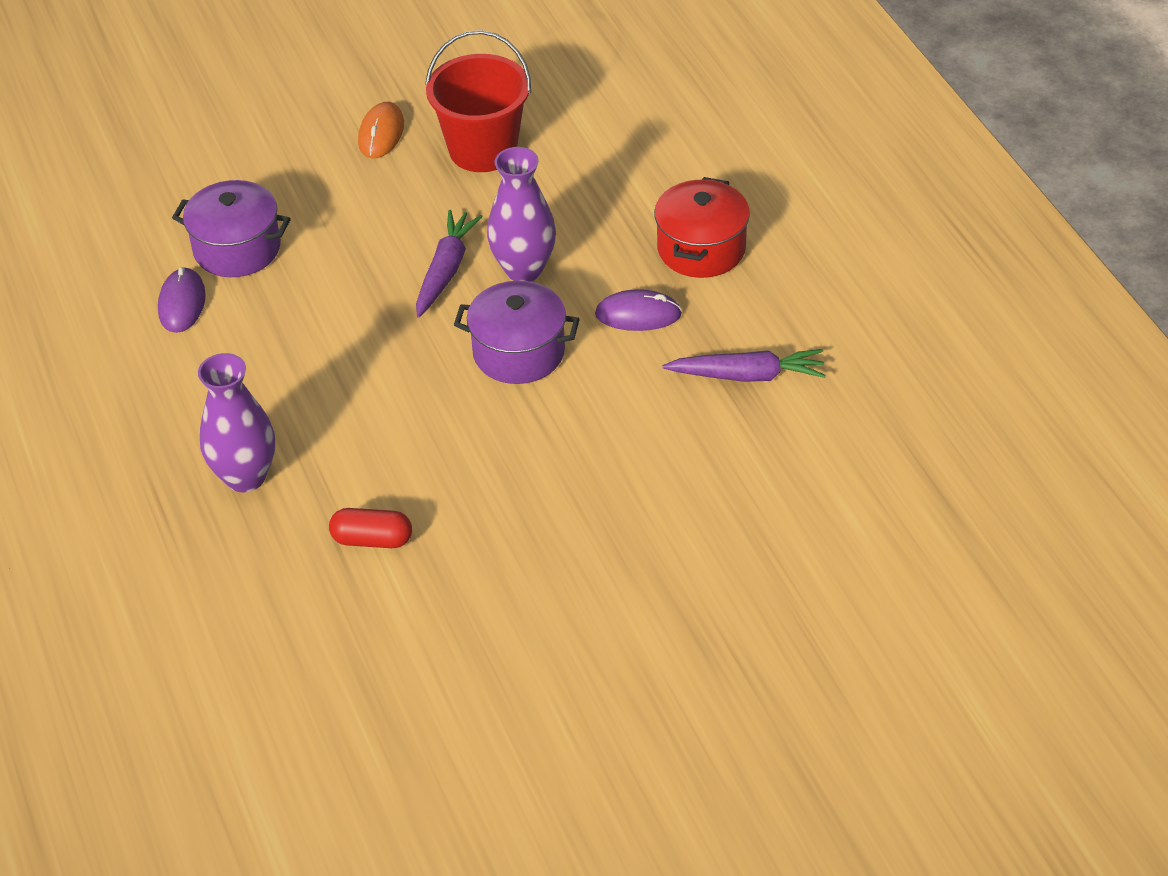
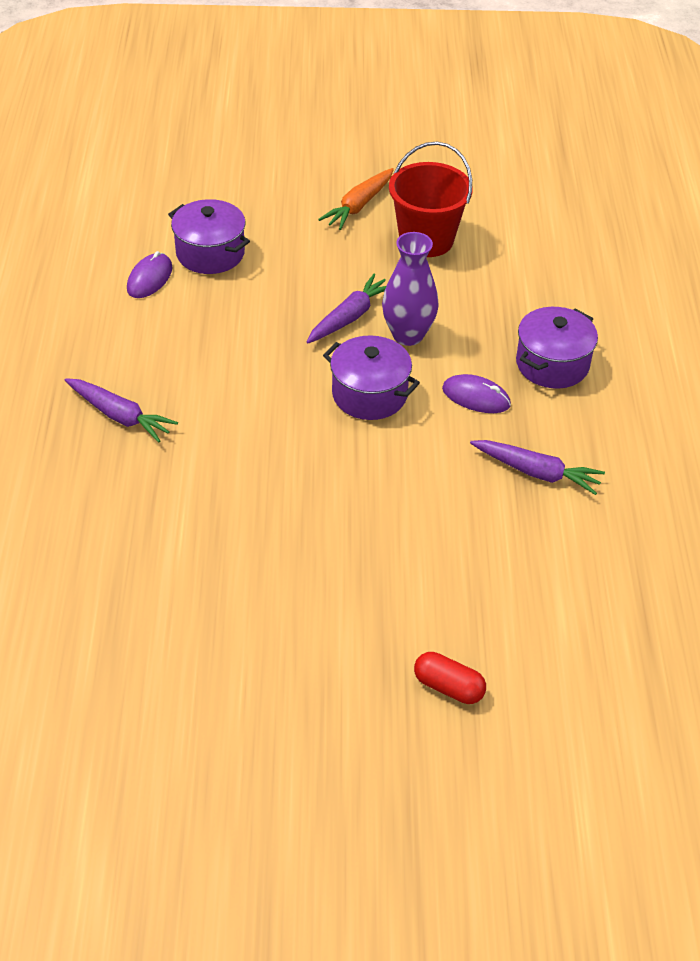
camera: 20 degrees right, 0 degrees up
(245, 477) = (120, 416): purple vase -> purple carrot
(372, 539) = (182, 495): red capsule -> red capsule (448, 687)
(381, 133) = (359, 206): orange mouse -> orange carrot
(701, 249) = (552, 364): red pot -> purple pot

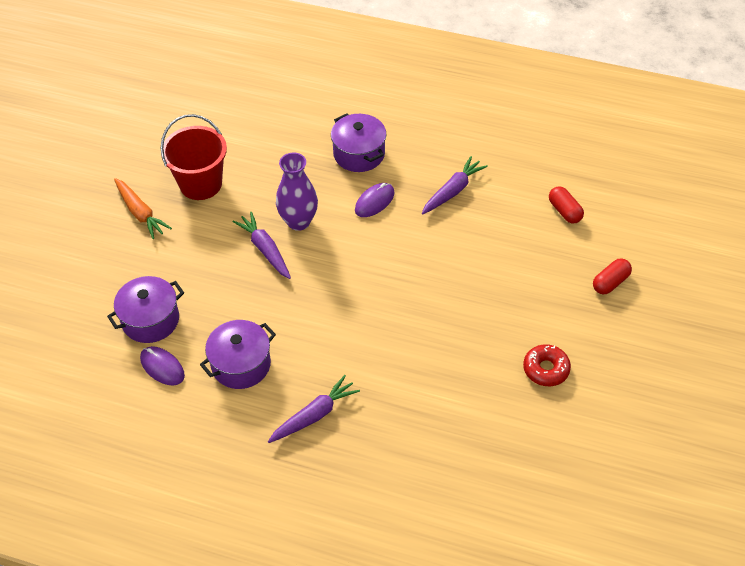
camera: 70 degrees left, 5 degrees up
(260, 632) = (546, 369): none -> red donut
(369, 394) = (350, 258): purple pot -> purple pot (241, 364)
(563, 607) = (564, 211): none -> red capsule

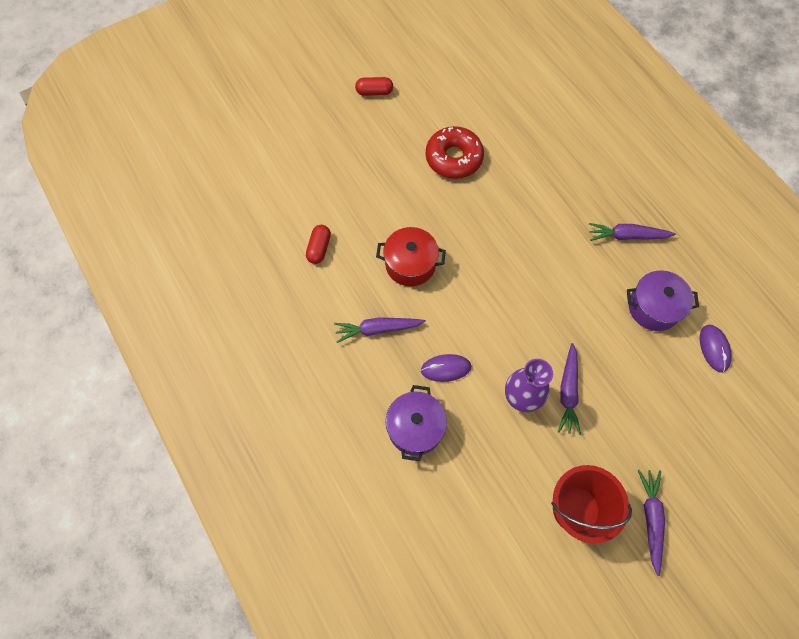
camera: 140 degrees left, 15 degrees up
(140, 213) = (650, 519): orange carrot -> purple carrot
(150, 320) = (701, 397): purple pot -> none
(480, 251) = (410, 264): none -> red pot
(546, 369) = (454, 158): red donut -> red donut, size x1.57
(610, 282) = (351, 178): red capsule -> red capsule (374, 92)

